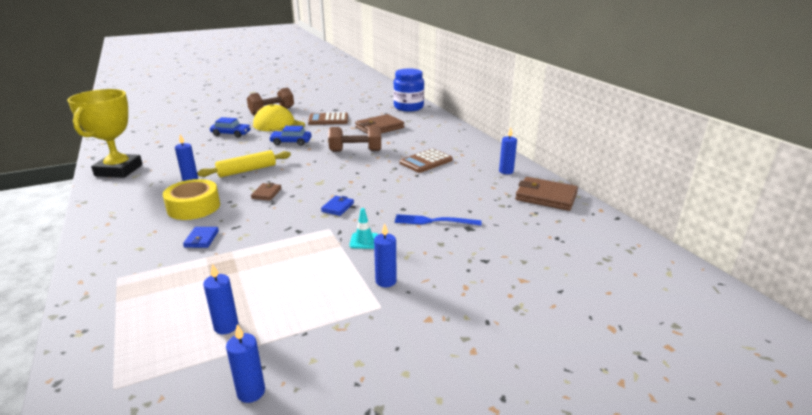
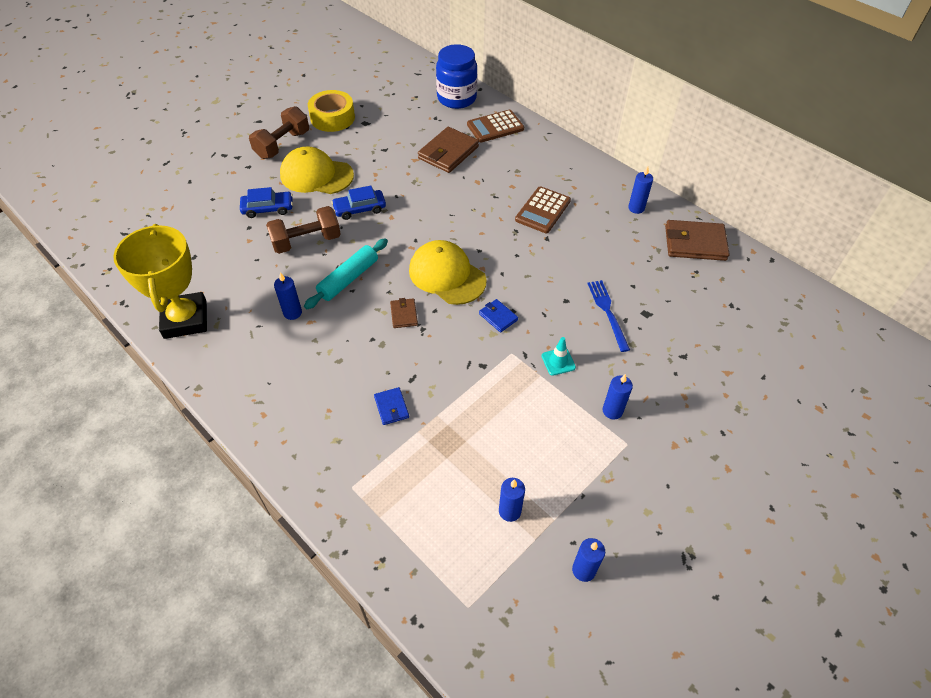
camera: 20 degrees left, 25 degrees up
(194, 207) = (339, 360): yellow tape -> yellow tape (332, 118)
(247, 170) = (348, 279): yellow rolling pin -> turquoise rolling pin
(320, 180) = (447, 275): none -> yellow cap
(328, 120) = (372, 148): brown calculator -> brown calculator (495, 127)
(337, 207) = (498, 317): blue wallet -> blue wallet turned 45 degrees counterclockwise
(355, 151) = (451, 209): brown dumbbell -> brown dumbbell (306, 241)
(434, 221) = (607, 312): blue fork -> blue fork turned 90 degrees clockwise

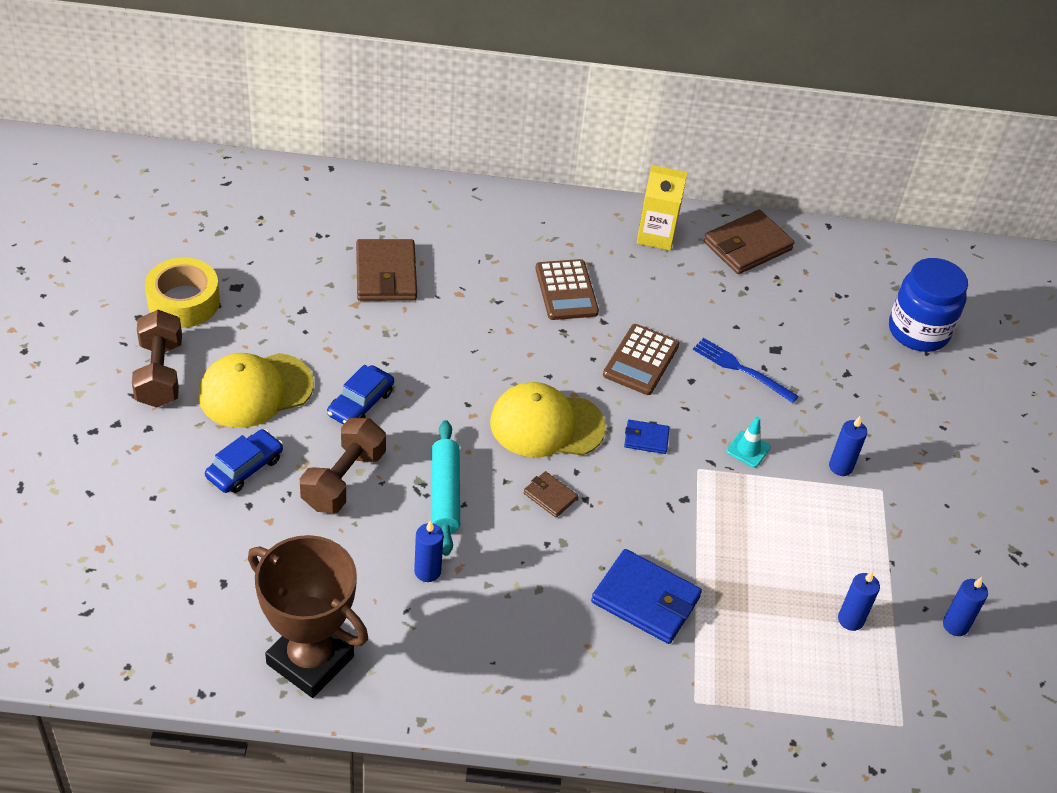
camera: 45 degrees left, 5 degrees down
(185, 319) = (310, 660): yellow trophy -> brown trophy
(391, 407) = (645, 600): blue wallet -> blue wallet, size x1.95
(456, 98) = (316, 195): blue jar -> blue jar (918, 331)
(495, 127) = (405, 211): brown calculator -> brown calculator (641, 360)
(636, 208) = (656, 236): blue candle -> yellow carton

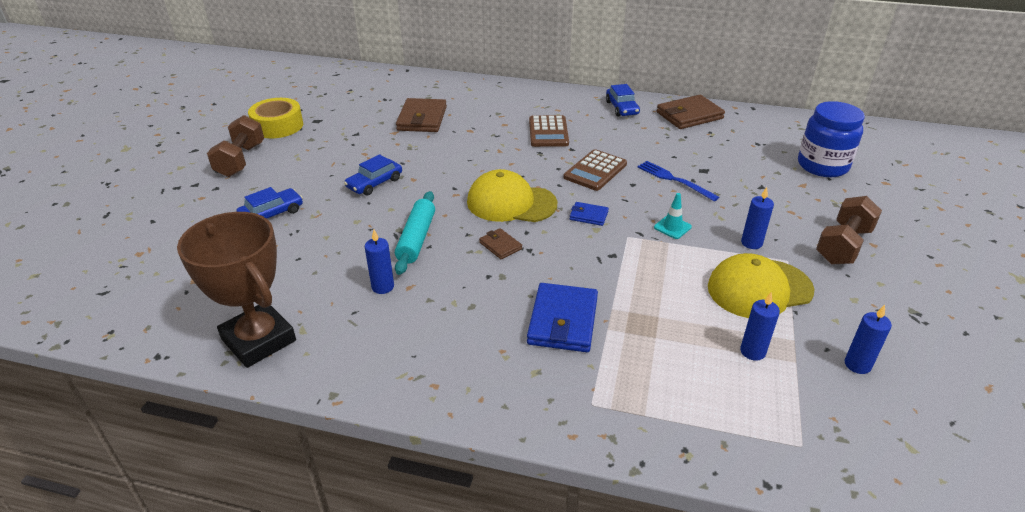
camera: 15 degrees right, 10 degrees down
(255, 390) = (302, 172): yellow cap -> yellow cap (759, 289)
(344, 480) = (342, 225): brown dumbbell -> brown dumbbell (843, 246)
(645, 600) = (563, 321): blue wallet -> blue wallet turned 60 degrees clockwise
(656, 236) = (622, 108): yellow carton -> blue car

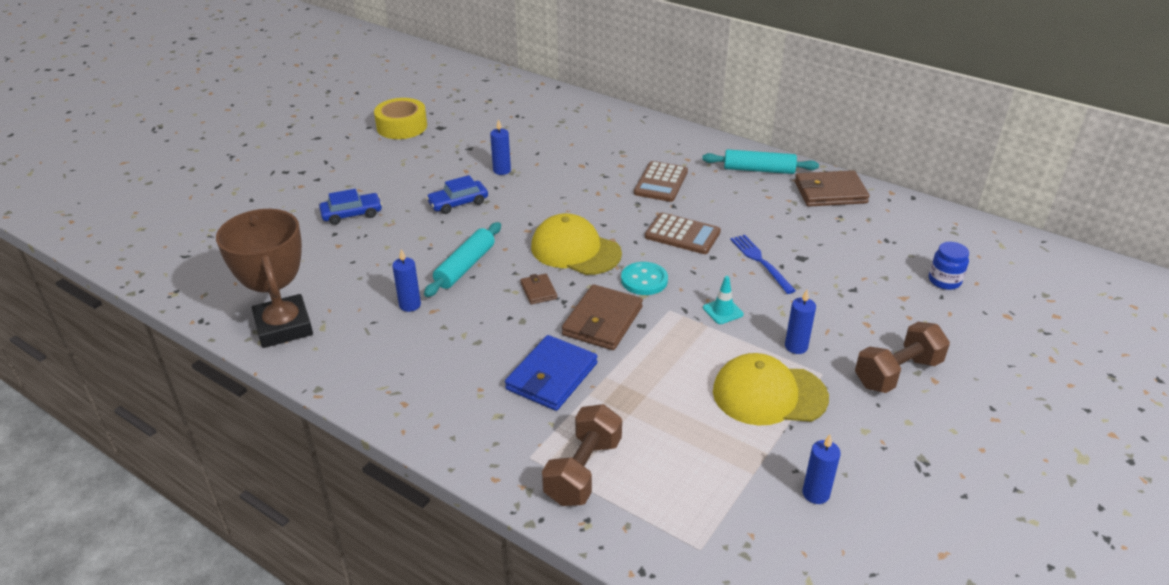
camera: 20 degrees right, 0 degrees up
(241, 160) = (351, 156): brown dumbbell -> brown dumbbell (583, 471)
(422, 119) = (541, 144): brown wallet -> brown wallet (602, 321)
(588, 216) = (644, 280): blue wallet -> turquoise button
(595, 171) = (682, 234): brown calculator -> brown calculator turned 120 degrees counterclockwise
(622, 108) = (759, 170): blue car -> turquoise rolling pin
(752, 351) = (716, 452): blue candle -> blue candle (502, 170)
(822, 166) = (944, 281): blue jar -> blue jar, size x0.55

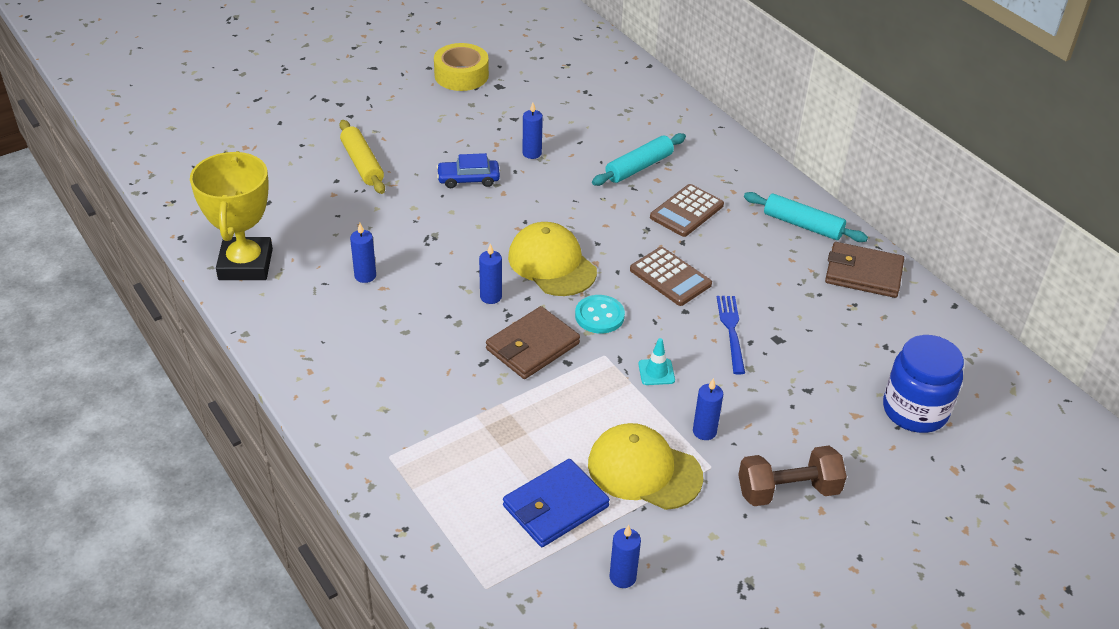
camera: 20 degrees right, 5 degrees up
(284, 327) = (245, 264): brown trophy -> yellow trophy
(352, 214) = (362, 164): blue car -> yellow rolling pin
(465, 266) = (437, 250): turquoise rolling pin -> turquoise rolling pin (639, 167)
(538, 291) = (491, 297): brown wallet -> blue candle
(552, 376) = (452, 387): blue wallet -> blue wallet (555, 506)
(583, 471) = (427, 484): brown dumbbell -> none
(944, 281) = (915, 410): blue jar -> blue jar, size x1.82

